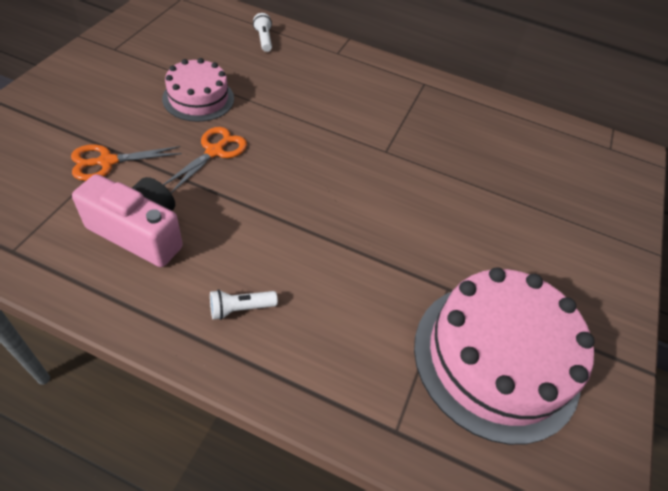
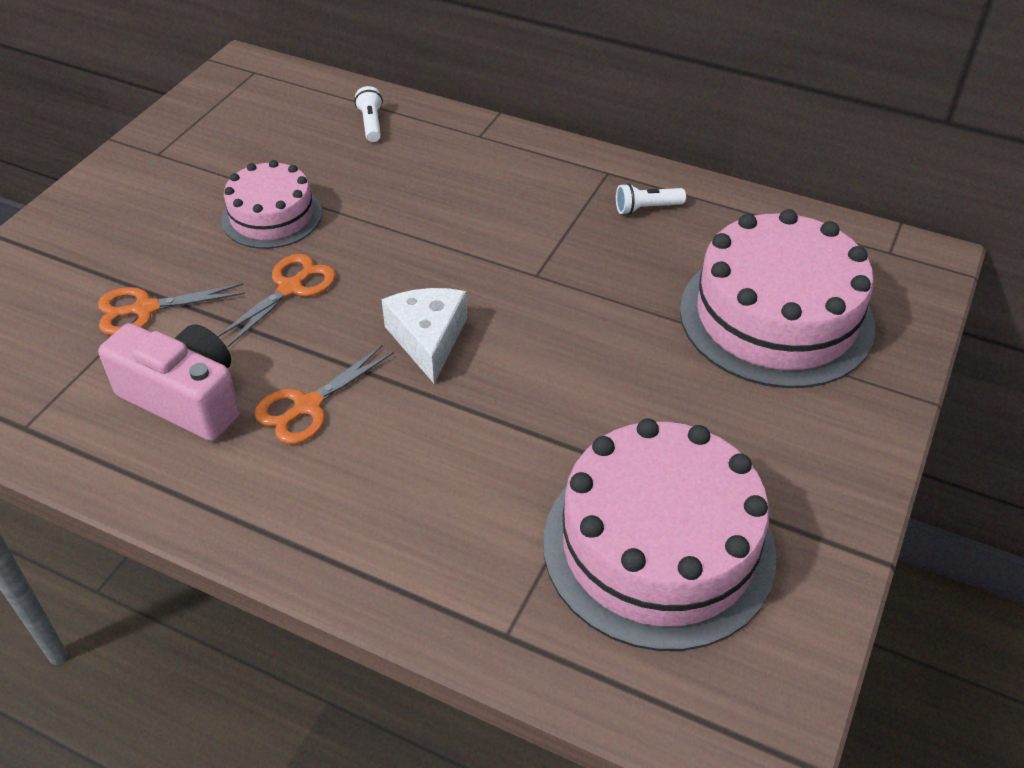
camera: 10 degrees right, 5 degrees down
(232, 241) = (307, 406): none -> orange scissors
(240, 308) = (313, 490): white flashlight -> white flashlight (646, 208)
(316, 194) = (428, 339): none -> white cheese
(547, 189) = (776, 317): none -> pink cake

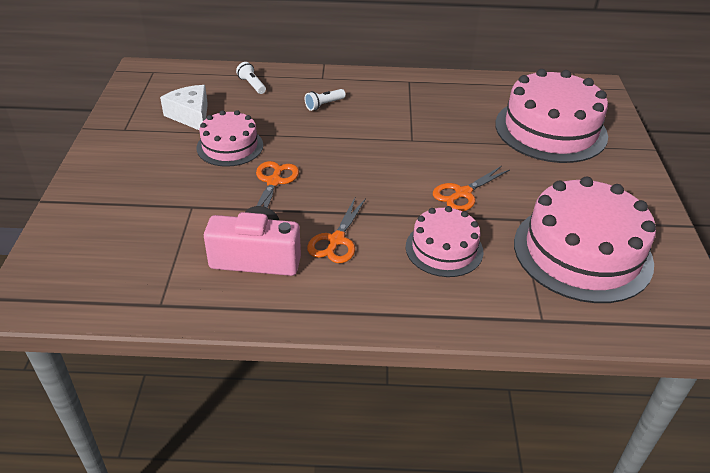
camera: 25 degrees left, 5 degrees down
(145, 309) = (188, 216): orange scissors -> orange scissors (462, 193)
(428, 339) = (378, 187): white cheese -> white cheese (191, 115)
(448, 469) = (444, 249): none -> pink cake
(646, 208) = (444, 94): white flashlight -> white flashlight (324, 105)

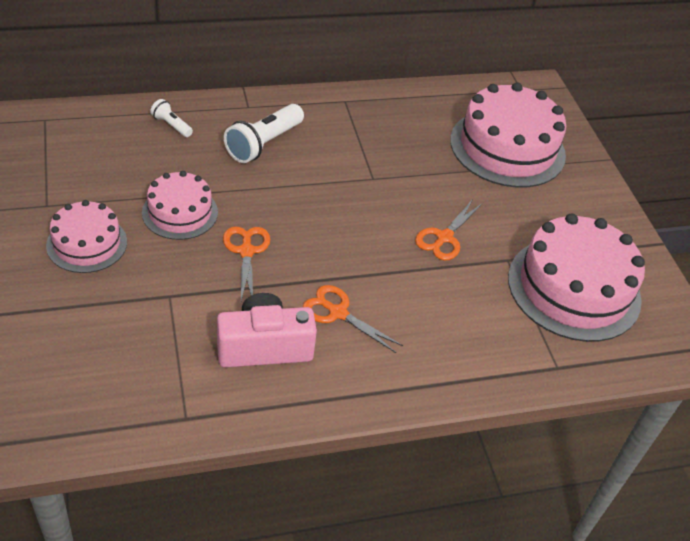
camera: 20 degrees left, 5 degrees up
(191, 115) = (117, 176): white cheese -> none
(324, 105) = (264, 144): white flashlight -> white flashlight, size x1.91
(336, 240) = (338, 313): orange scissors -> orange scissors turned 120 degrees clockwise
(444, 249) = (446, 305): pink cake -> pink cake (87, 243)

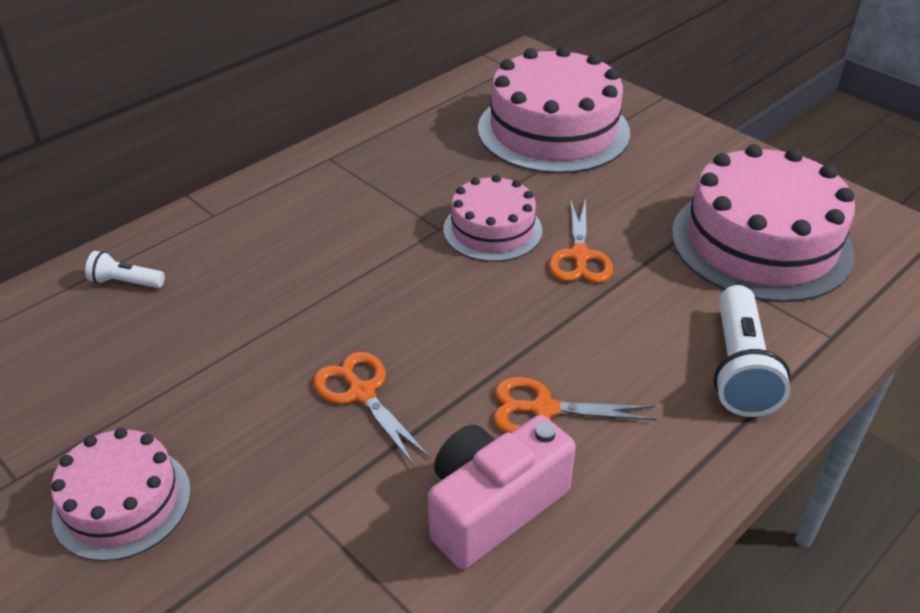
camera: 25 degrees left, 5 degrees down
(180, 212) = (228, 388): pink cake -> pink cake (492, 230)
(264, 144) = (271, 249): white flashlight -> white flashlight (739, 368)

